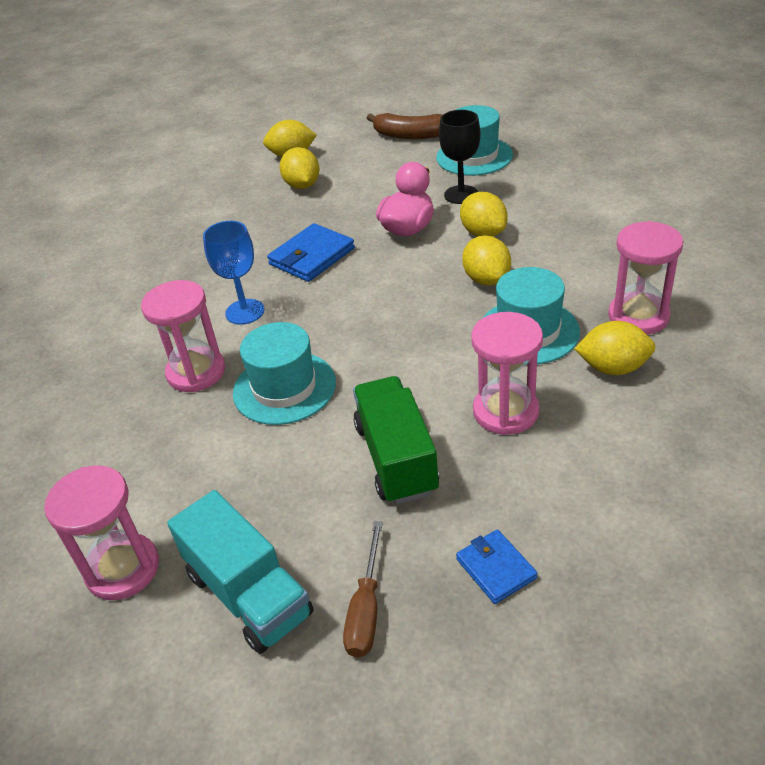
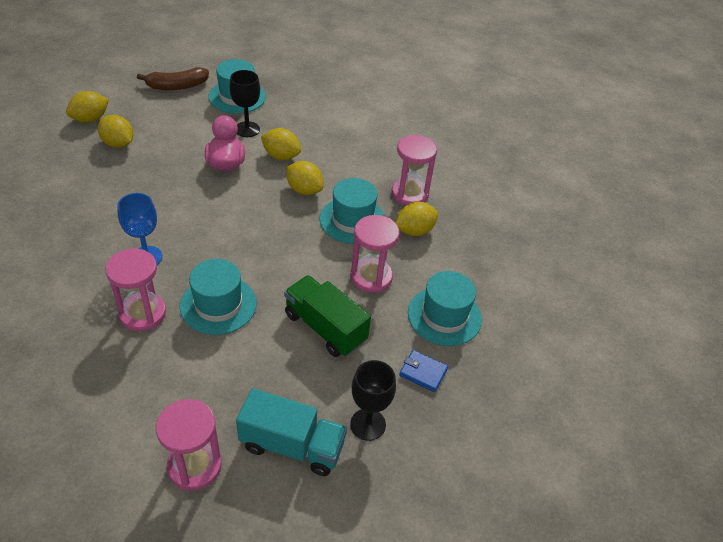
camera: 40 degrees left, 5 degrees up
(312, 256) = (168, 201): blue wallet -> none
(366, 609) = (368, 424): brown screwdriver -> black goblet
(583, 500) = (444, 316): none -> turquoise hat

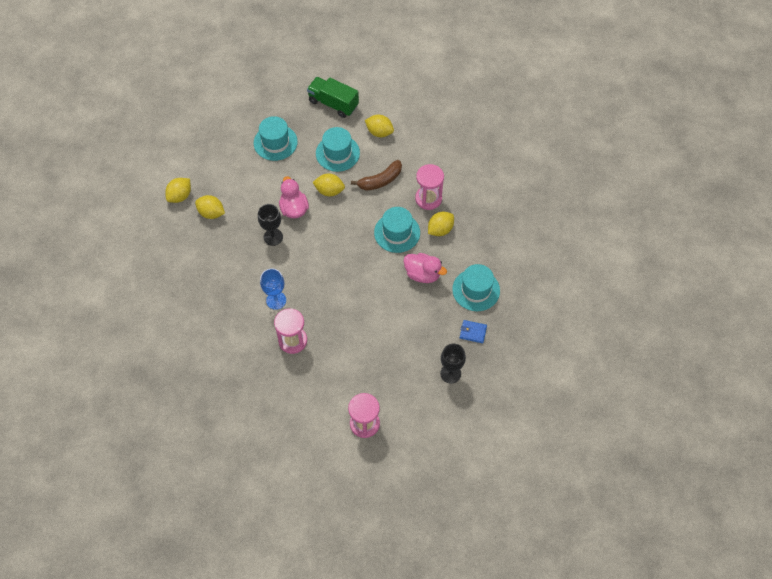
camera: 10 degrees left, 15 degrees up
(177, 86) = (226, 145): brown banana -> brown banana (380, 180)
(218, 305) = (335, 321): turquoise hat -> turquoise hat (337, 153)
(247, 129) = (295, 173): black goblet -> black goblet (273, 237)
(292, 445) = (413, 397): turquoise truck -> none
(304, 190) = (356, 216): yellow lemon -> yellow lemon (379, 132)
(325, 328) = (406, 319): green truck -> green truck (333, 103)
(371, 277) = (422, 274): pink hourglass -> pink duck

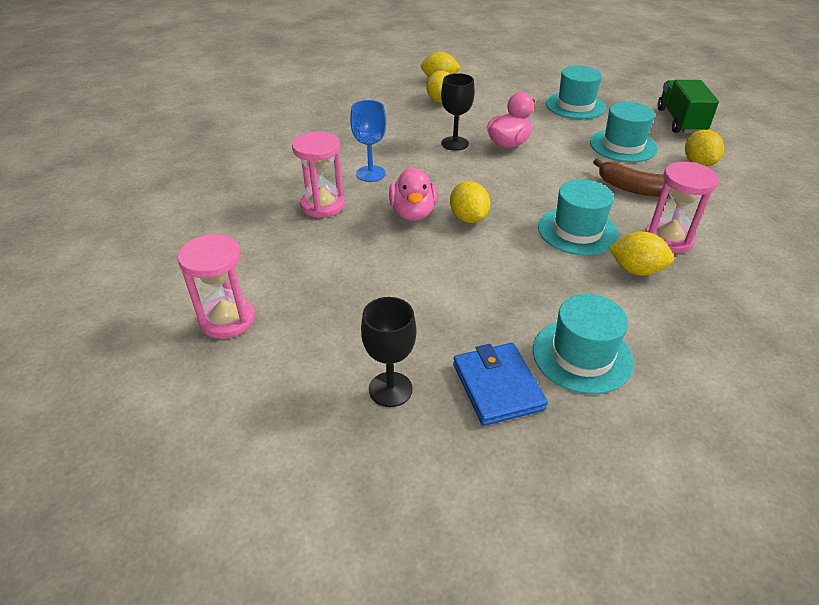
camera: 60 degrees right, 20 degrees down
(329, 191) = (565, 158): yellow lemon -> yellow lemon (468, 218)
(422, 274) = (541, 281): pink duck -> pink duck (413, 213)
(473, 332) = (497, 386): blue wallet -> blue wallet, size x1.60

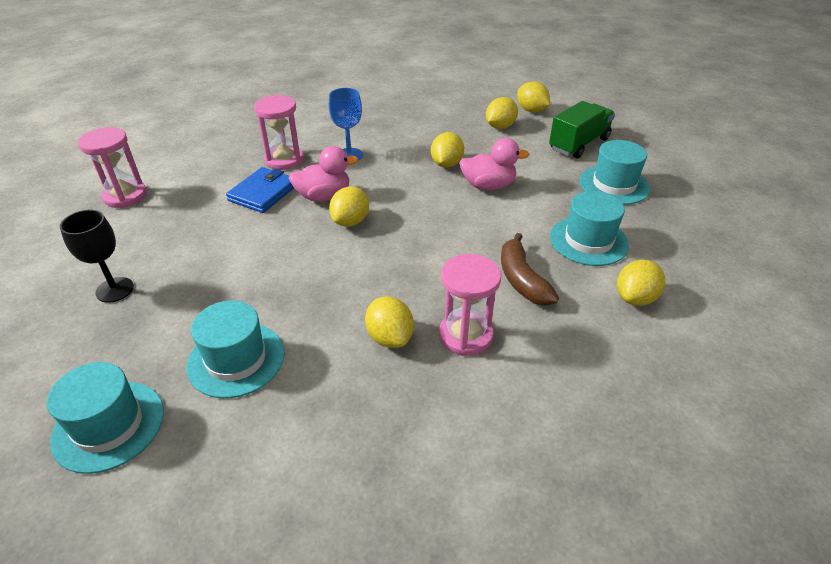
camera: 45 degrees right, 0 degrees up
(413, 213) = (324, 196): pink duck -> pink duck turned 150 degrees counterclockwise
(455, 143) = (446, 164): black goblet -> yellow lemon
(497, 386) = (159, 334): blue wallet -> blue wallet (263, 193)
(577, 231) = (406, 280): turquoise hat -> turquoise hat (109, 425)
(680, 121) = (701, 252): green truck -> green truck (579, 144)

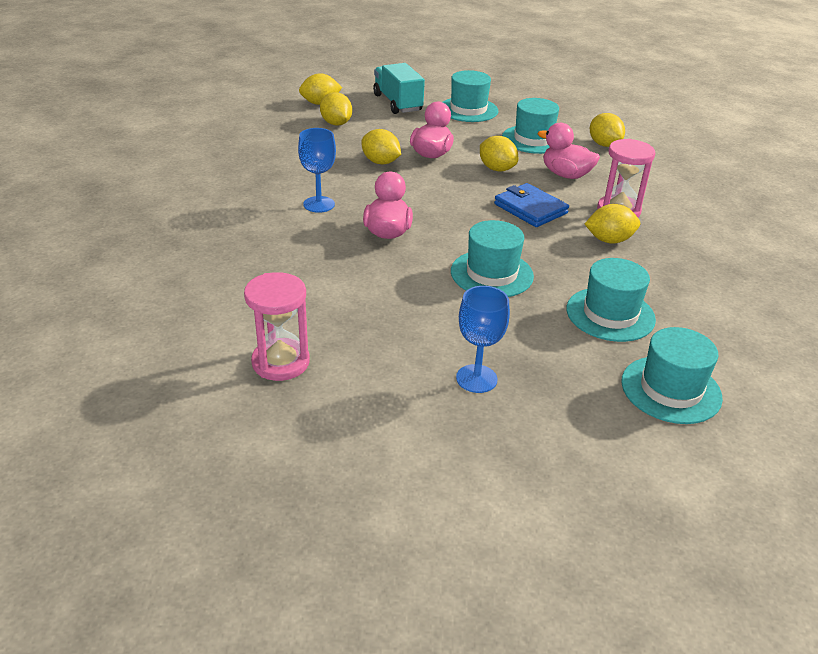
camera: 70 degrees left, 5 degrees down
(115, 290) = (476, 379): black goblet -> blue goblet
(263, 193) = (353, 265): blue wallet -> blue wallet (530, 209)
(281, 266) = (491, 274): none -> turquoise hat
(284, 160) = (293, 242): pink hourglass -> none
(350, 221) = (442, 226): yellow lemon -> yellow lemon (496, 169)
(521, 279) = (566, 175): brown banana -> pink duck
(579, 144) = (397, 103): green truck -> turquoise truck

